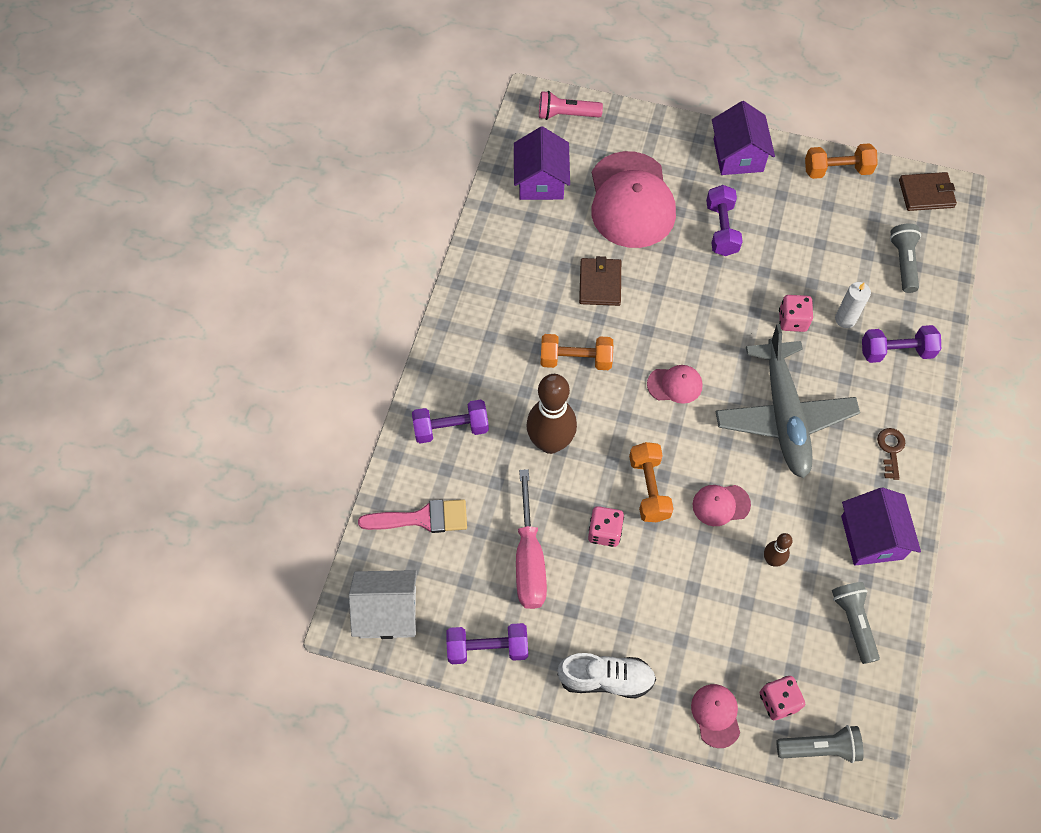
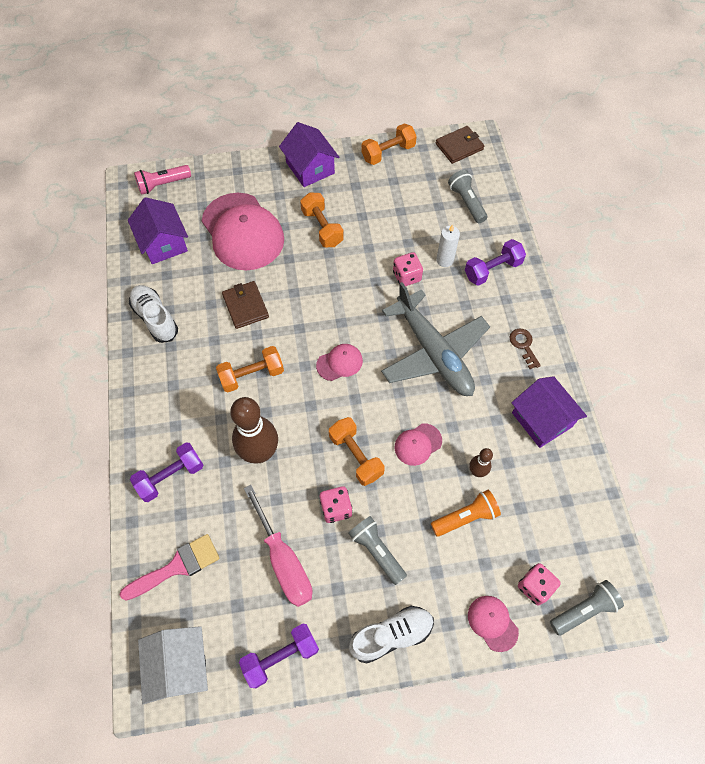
camera: 25 degrees left, 0 degrees up
(388, 612) = (179, 666): white house -> white house turned 75 degrees counterclockwise
(500, 259) = (155, 318): none -> white shoe
(721, 229) = (322, 228): purple dumbbell -> orange dumbbell
(737, 600) = (465, 517): none -> orange flashlight
(853, 622) = (560, 494): grey flashlight -> grey flashlight (377, 551)

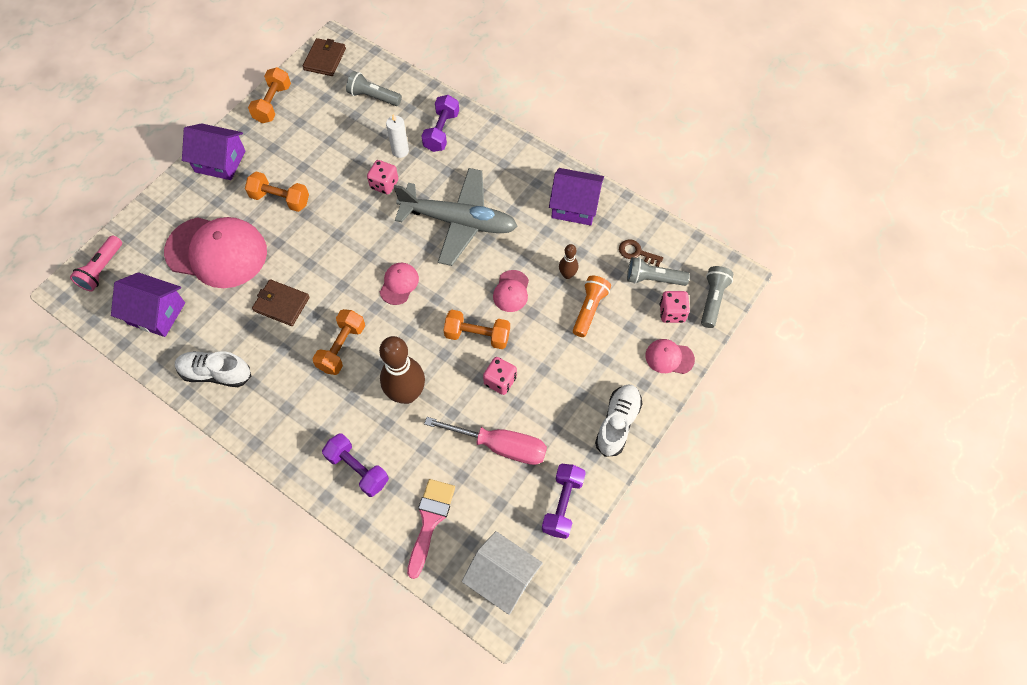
camera: 45 degrees left, 0 degrees up
(171, 476) = (358, 469): purple dumbbell -> purple dumbbell turned 60 degrees counterclockwise
(377, 551) = (555, 382): grey flashlight -> grey flashlight (653, 279)
(523, 345) = (515, 167): brown key -> brown key (636, 252)

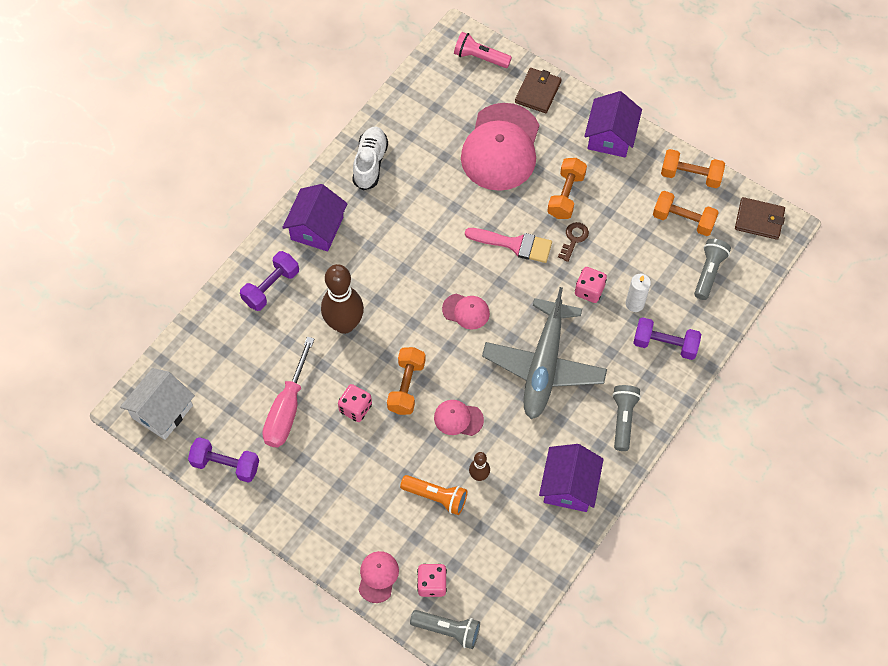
camera: 90 degrees right, 0 degrees up
(156, 313) = (433, 108): purple house -> purple house (317, 228)
(281, 304) = (443, 209): brown wallet -> brown wallet (538, 92)
(341, 348) = (395, 264): orange dumbbell -> orange dumbbell (683, 220)
(430, 521) = (218, 349): pink brush -> pink brush (514, 244)
(617, 423) = (305, 519): white shoe -> none
(636, 252) = (508, 550): brown key -> brown key (574, 239)
(653, 279) = (474, 567): grey flashlight -> grey flashlight (623, 419)

